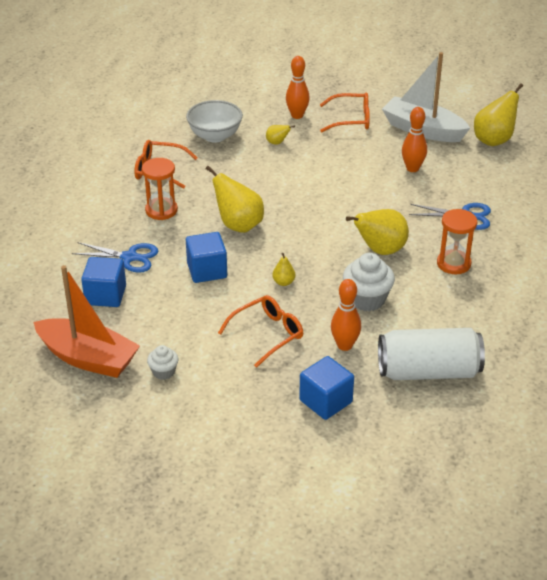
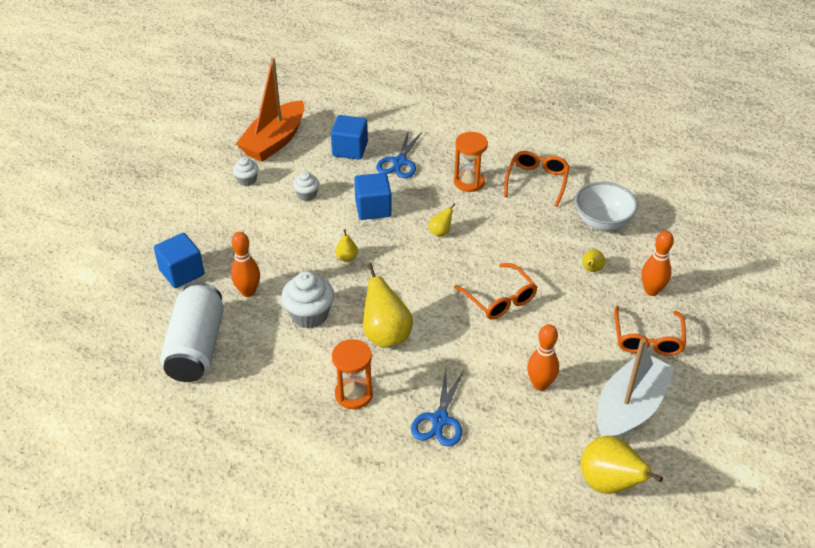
camera: 95 degrees right, 5 degrees up
(188, 320) = (307, 195): none -> white cupcake
(238, 225) = (440, 232): yellow pear -> yellow pear, size x0.48
(267, 334) = (276, 242): orange glasses -> orange glasses (500, 299)

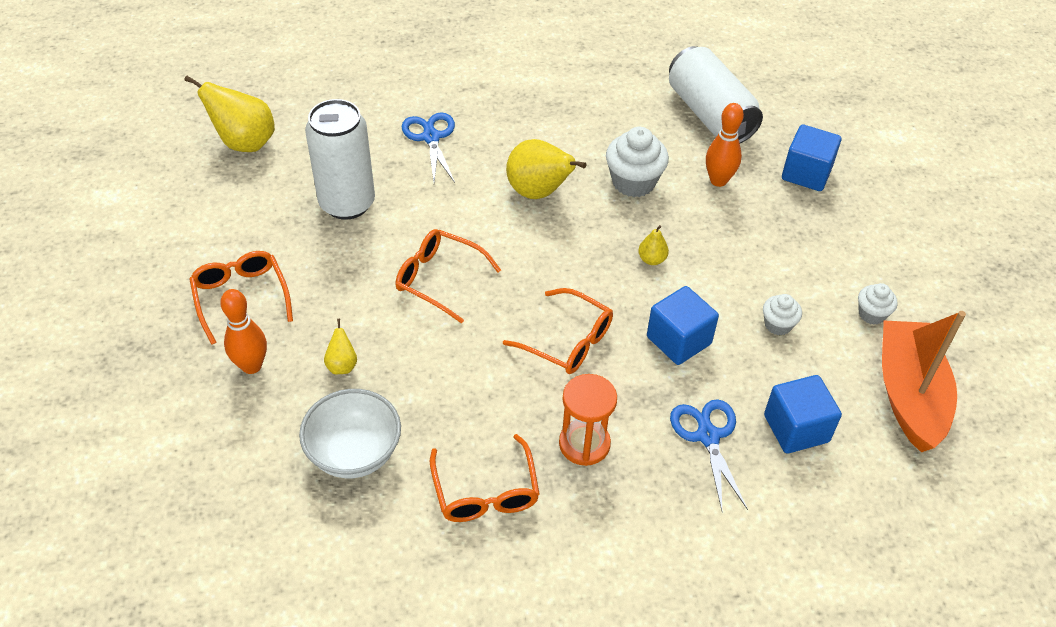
camera: 150 degrees right, 5 degrees up
(353, 394) = (527, 129): orange hourglass -> none
(440, 232) = (567, 341): yellow pear -> orange glasses
(540, 384) = (347, 203): orange bowling pin -> white can
(629, 408) = (243, 214): white boat -> none

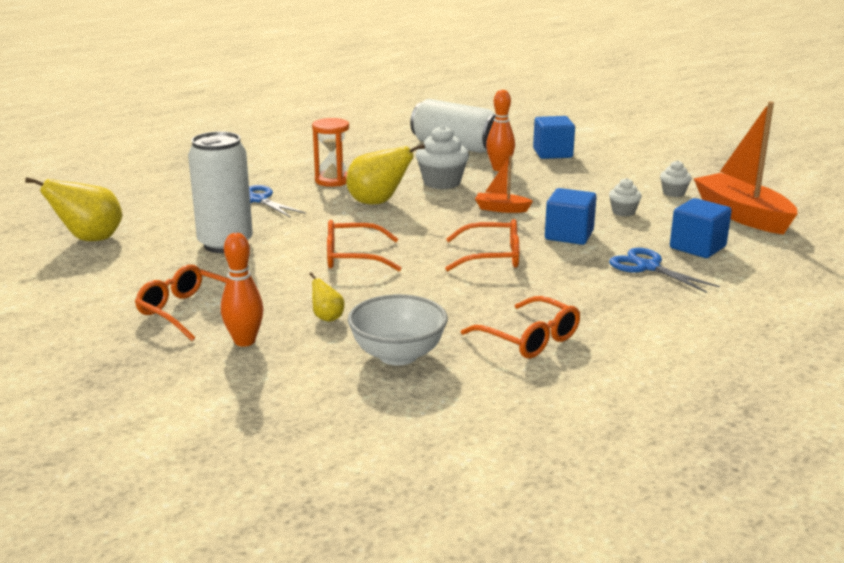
camera: 30 degrees left, 25 degrees down
(584, 444) = (570, 295): orange hourglass -> orange hourglass (332, 180)
(652, 259) = (501, 209): yellow pear -> orange boat

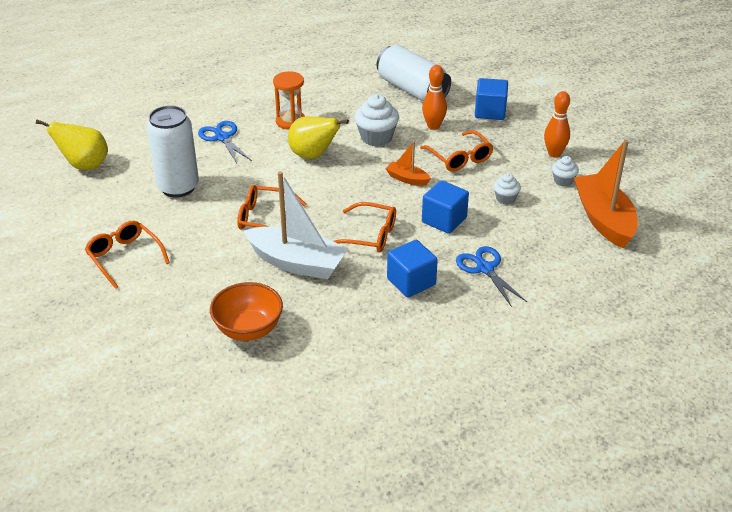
camera: 15 degrees right, 15 degrees up
(244, 341) = (151, 295): orange bowling pin -> orange bowling pin (554, 153)
(327, 317) = (217, 281): yellow pear -> none
(398, 355) = (248, 329): white bowl -> orange bowl
(420, 289) = (297, 263): none -> white boat
(529, 339) = (349, 330): orange glasses -> orange glasses (459, 158)
(697, 247) = (540, 252): blue cube -> blue cube (411, 282)

